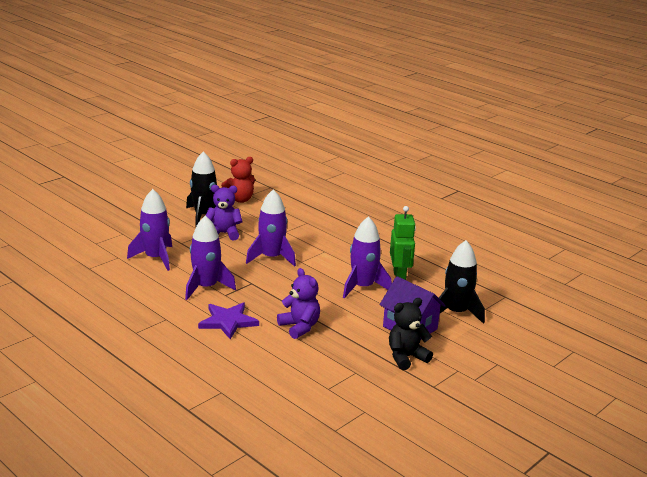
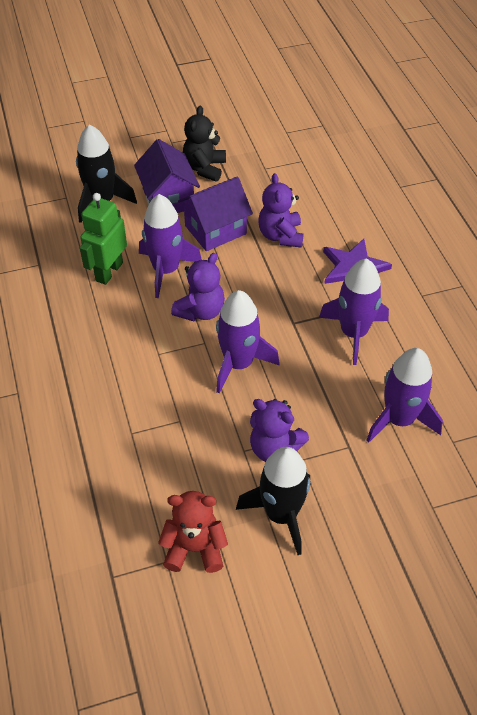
camera: 150 degrees left, 25 degrees up
(318, 274) = (201, 311): none -> purple teddy bear
(352, 318) = (215, 230): none -> purple house
(406, 357) = (204, 168): black teddy bear -> black teddy bear turned 105 degrees clockwise

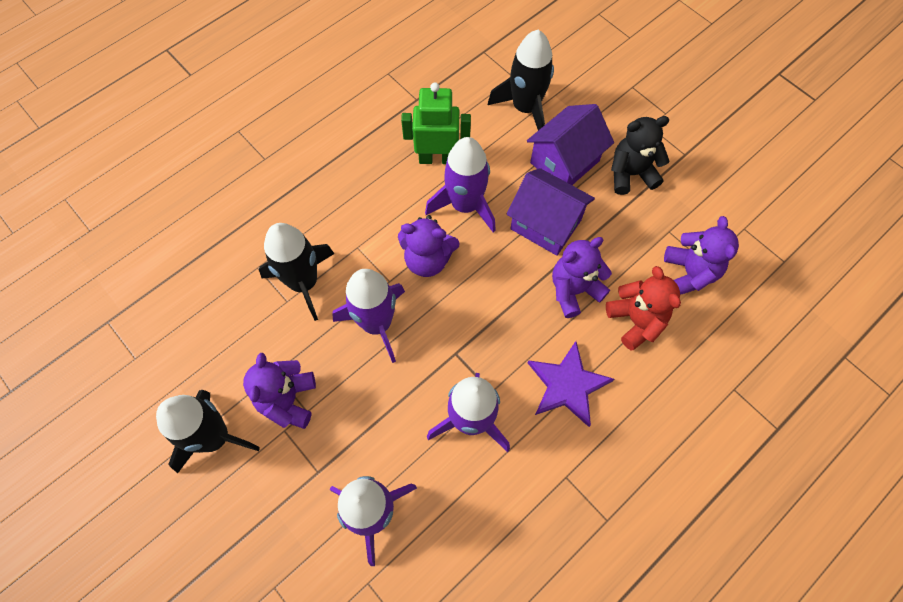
camera: 65 degrees right, 15 degrees up
(169, 402) = (304, 282): none -> black rocket
(194, 548) = (154, 376): red teddy bear -> red teddy bear (636, 321)
(303, 172) = (689, 273): none -> purple teddy bear

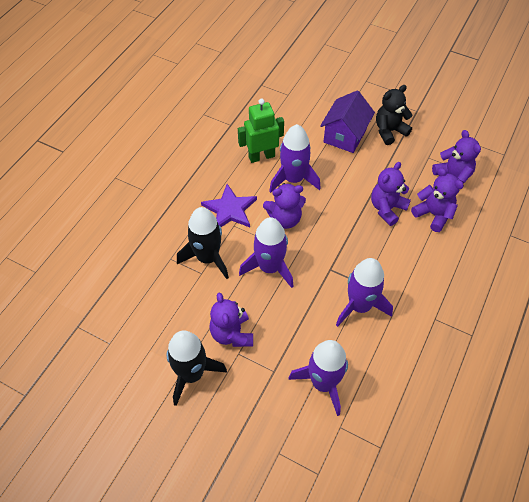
camera: 20 degrees left, 10 degrees down
(525, 108) = (304, 111): black rocket -> none
(546, 224) = (351, 175): purple house -> none
(567, 385) = (410, 265): purple star -> purple star (230, 209)
(636, 321) = (433, 214): red teddy bear -> purple teddy bear

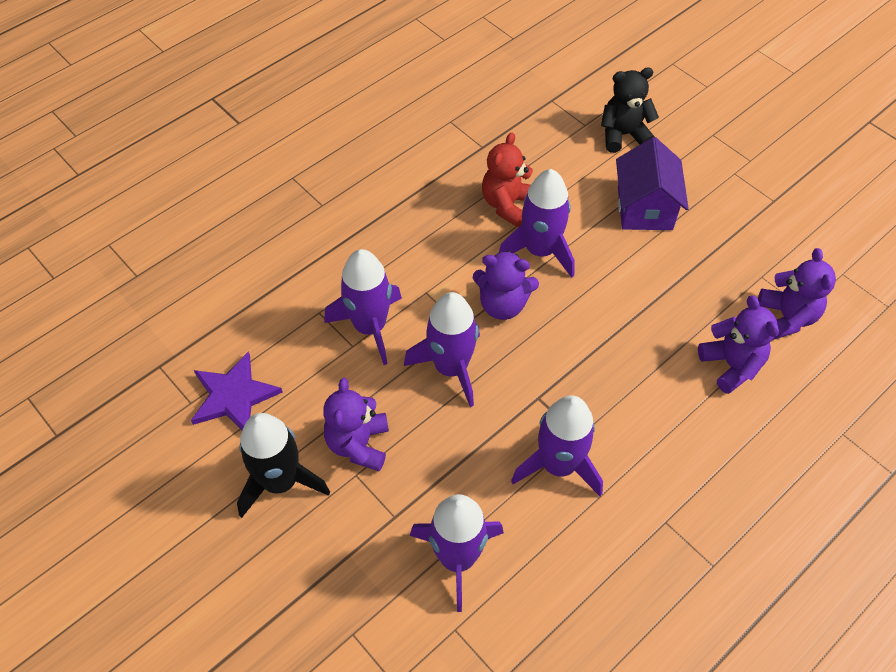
camera: 20 degrees right, 0 degrees up
(207, 258) = (370, 327): black rocket -> purple rocket
(230, 209) = (430, 268): purple star -> purple star (233, 396)
(261, 156) = (507, 204): green robot -> red teddy bear
(345, 135) = (644, 208): purple house -> purple house turned 45 degrees counterclockwise
(387, 208) = (662, 335): purple teddy bear -> none
(389, 131) = (716, 220): black teddy bear -> black teddy bear (623, 135)

